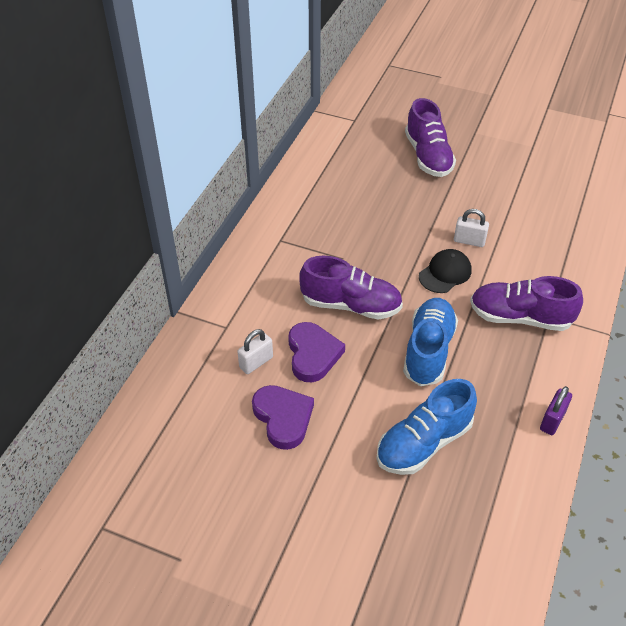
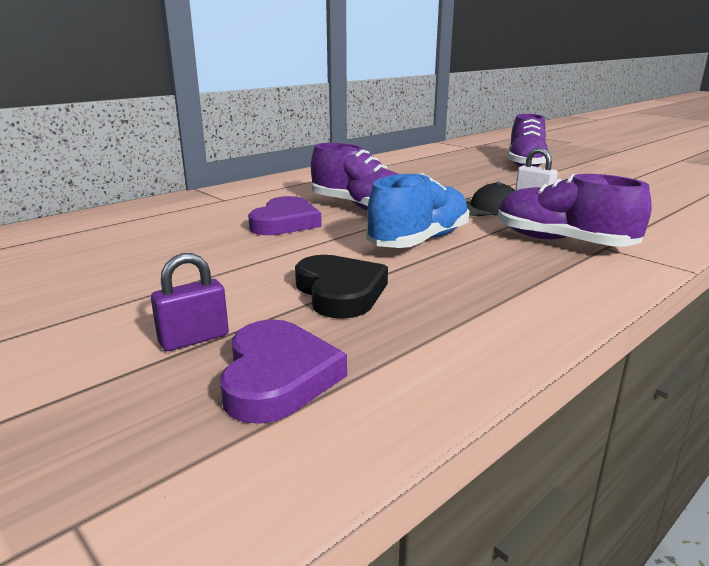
camera: 25 degrees right, 25 degrees down
(256, 362) = (222, 217): white padlock -> none
(283, 418) = (199, 246): purple heart -> purple heart (277, 377)
(423, 443) = (340, 292): blue shoe -> black heart
(552, 420) = (553, 314): purple padlock -> purple padlock (194, 339)

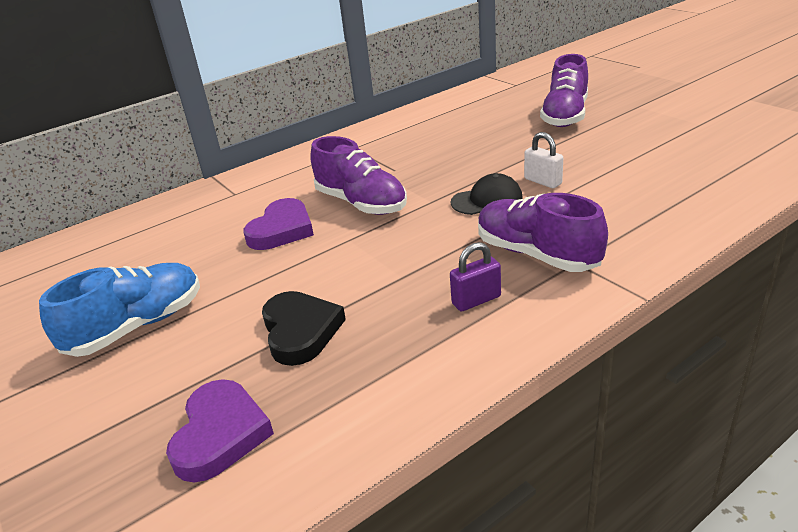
camera: 10 degrees right, 10 degrees up
(194, 339) = (167, 390): purple padlock -> purple padlock (476, 300)
(419, 241) = (398, 256): blue shoe -> blue shoe (137, 326)

